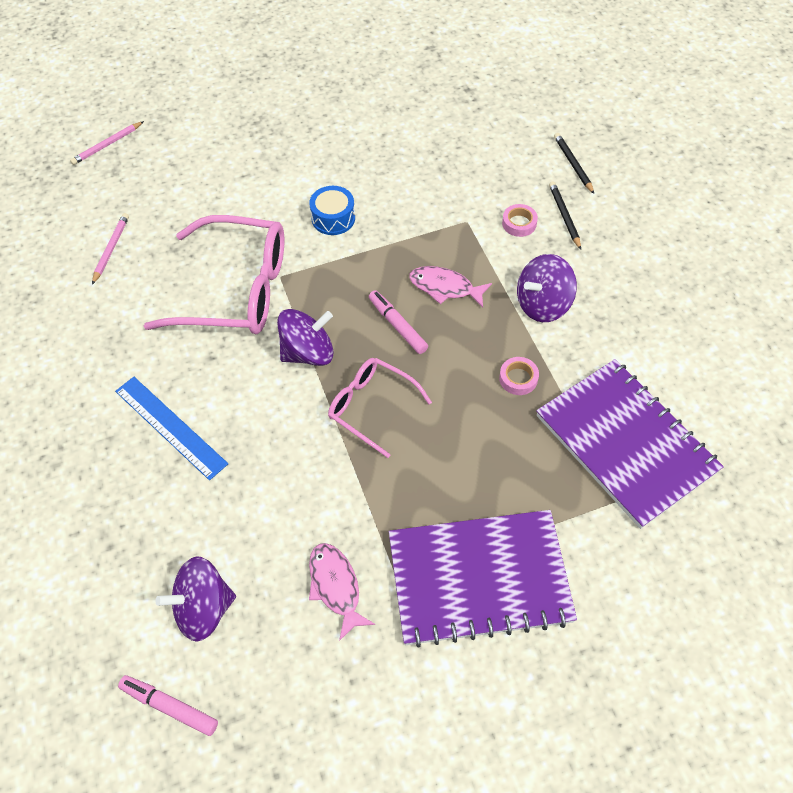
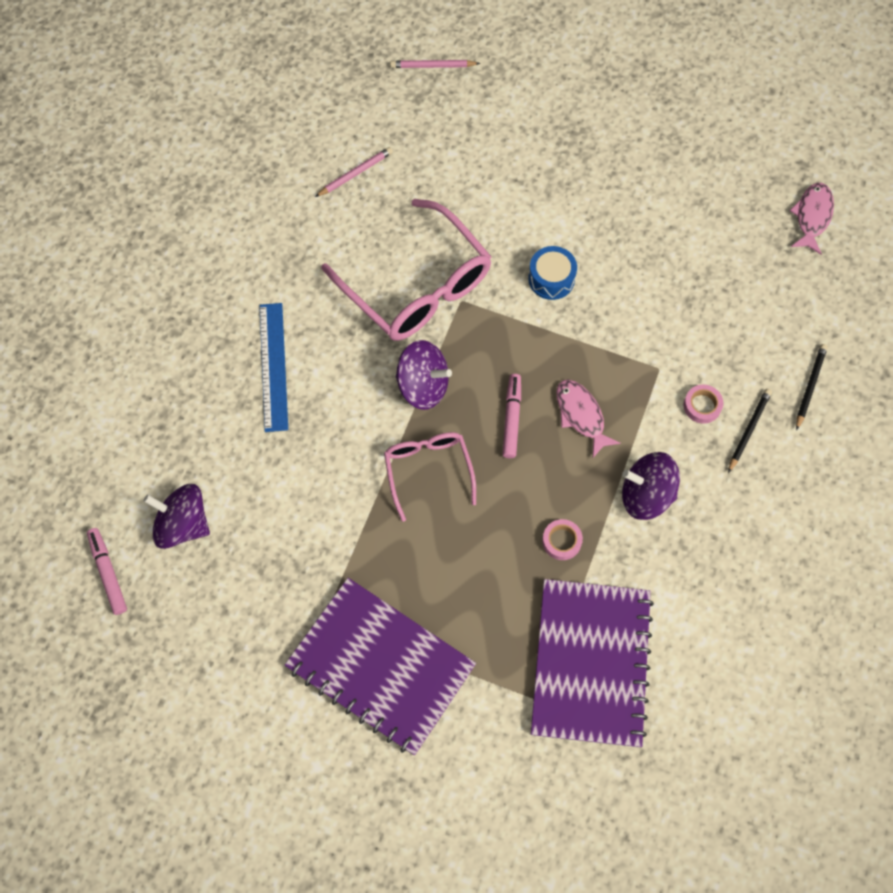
camera: 40 degrees right, 10 degrees up
(336, 586) = (280, 585): pink fish -> pink fish (812, 216)

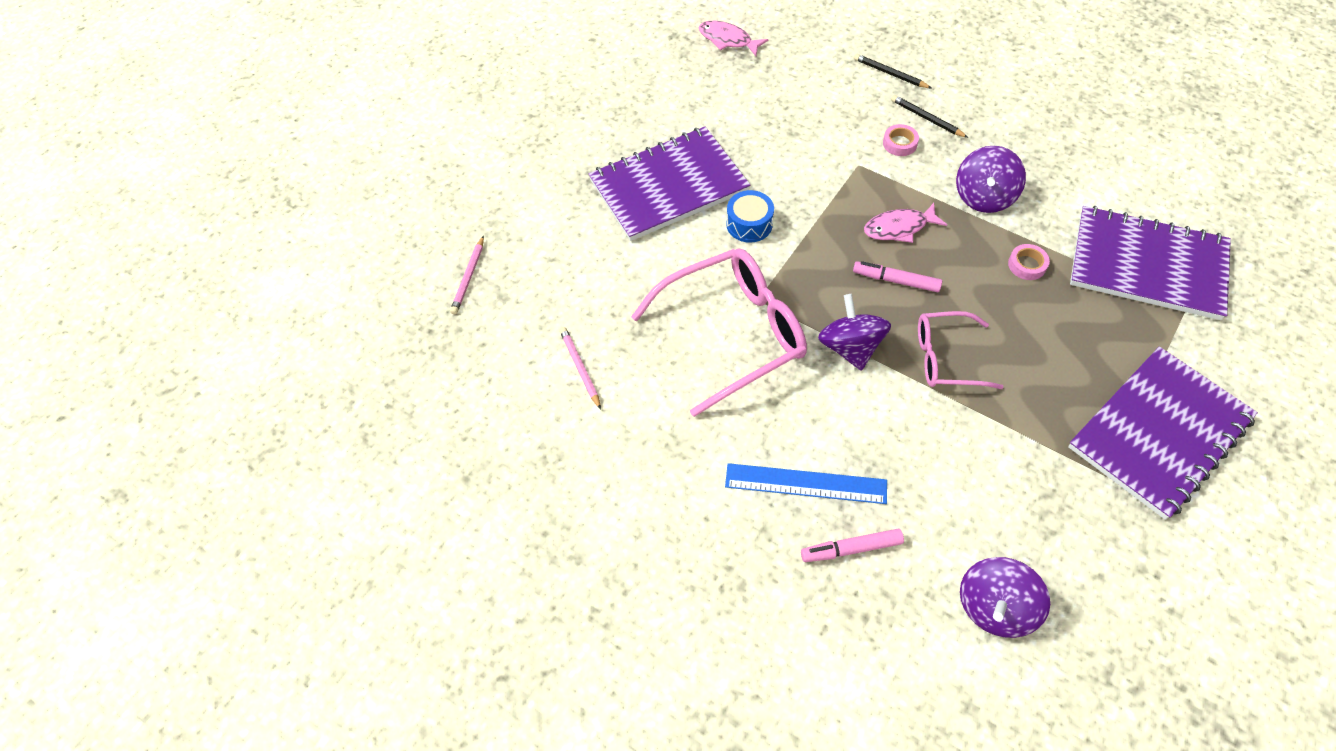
camera: 75 degrees left, 10 degrees down
(108, 573) = (1054, 703): pink marker -> pink marker (851, 549)
(423, 386) = (850, 347): purple spinning top -> purple spinning top turned 45 degrees counterclockwise
(582, 200) = (669, 186): none -> purple notebook

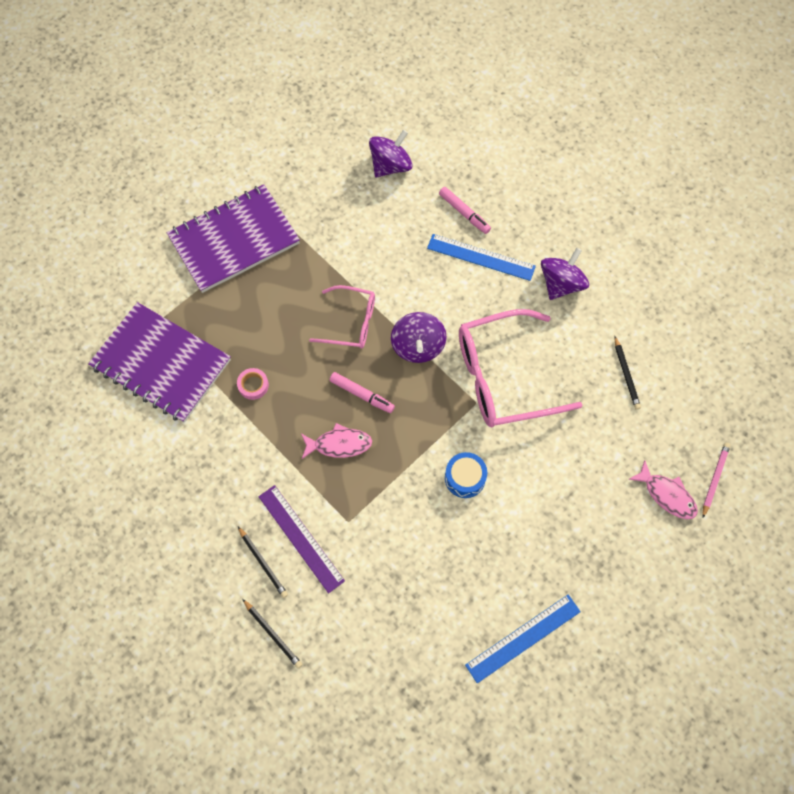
camera: 170 degrees left, 10 degrees up
(580, 367) = (626, 375): pink pencil -> black pencil
(656, 113) = (523, 638): none -> blue ruler
(669, 186) = (527, 538): purple notebook -> none
(727, 40) = (425, 734): pink fish -> pink fish (667, 495)
(851, 549) = (464, 213): pink marker -> pink marker turned 45 degrees clockwise
(899, 143) = (301, 538): pink tape -> purple ruler
(983, 197) = (254, 459): purple spinning top -> purple spinning top (561, 284)

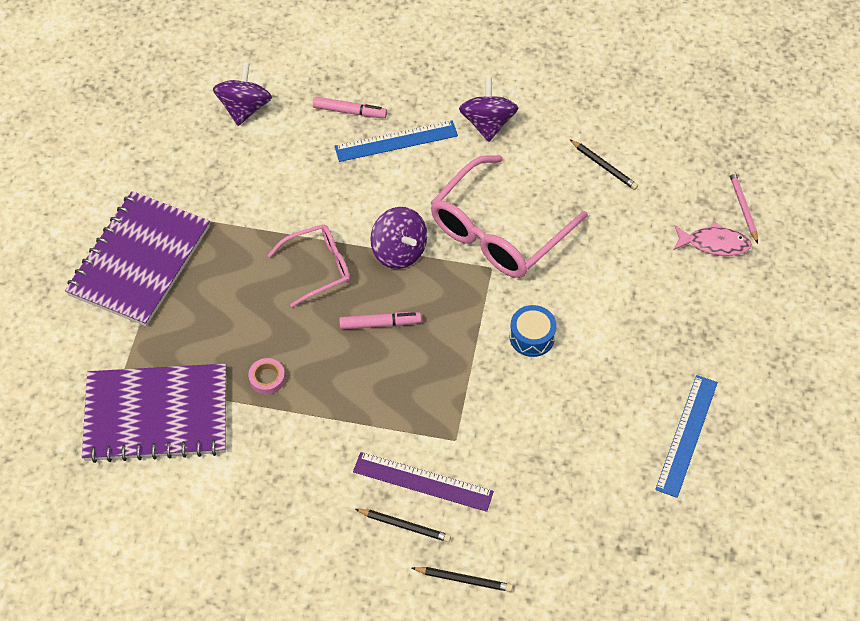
camera: 35 degrees left, 10 degrees down
(339, 444) = (393, 379): pink fish -> none

